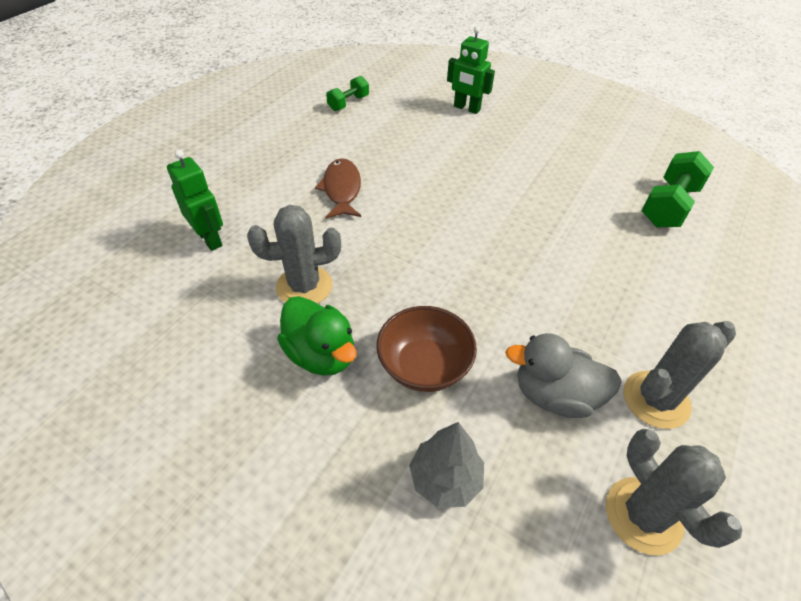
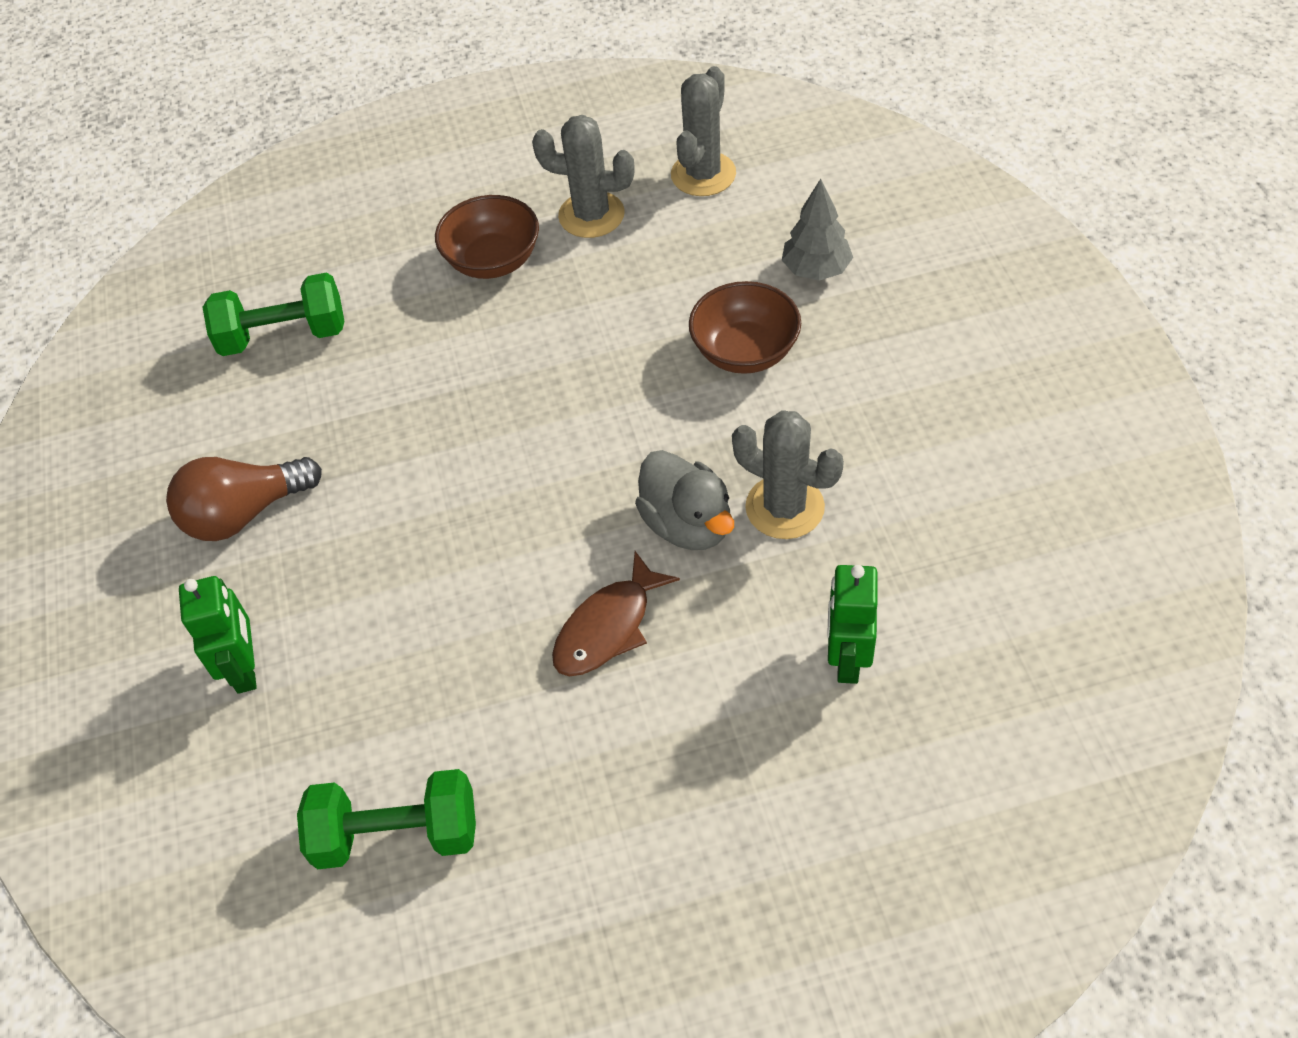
camera: 130 degrees left, 5 degrees up
(321, 354) = (830, 421): green duck -> none
(348, 103) = (397, 834): green dumbbell -> green dumbbell, size x1.65
(550, 141) = (244, 513): none -> brown light bulb
(555, 395) = (664, 264): grey duck -> grey duck (687, 524)
(653, 317) = (493, 261): none -> brown bowl

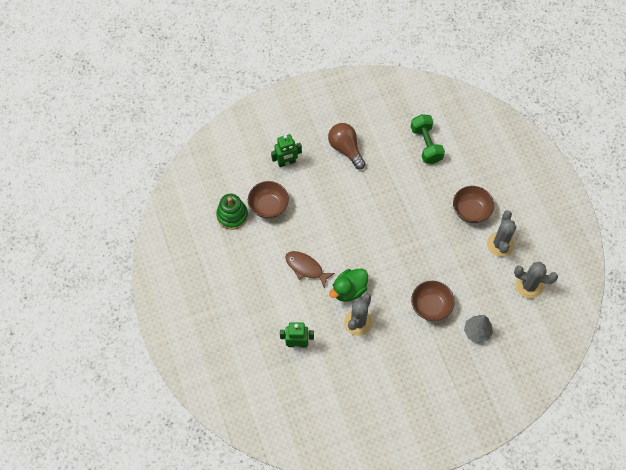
camera: 80 degrees right, 10 degrees up
(385, 724) = (268, 206): none -> brown bowl
(397, 834) = (232, 215): green dumbbell -> green stacking toy
(687, 524) = (349, 290): grey duck -> green duck

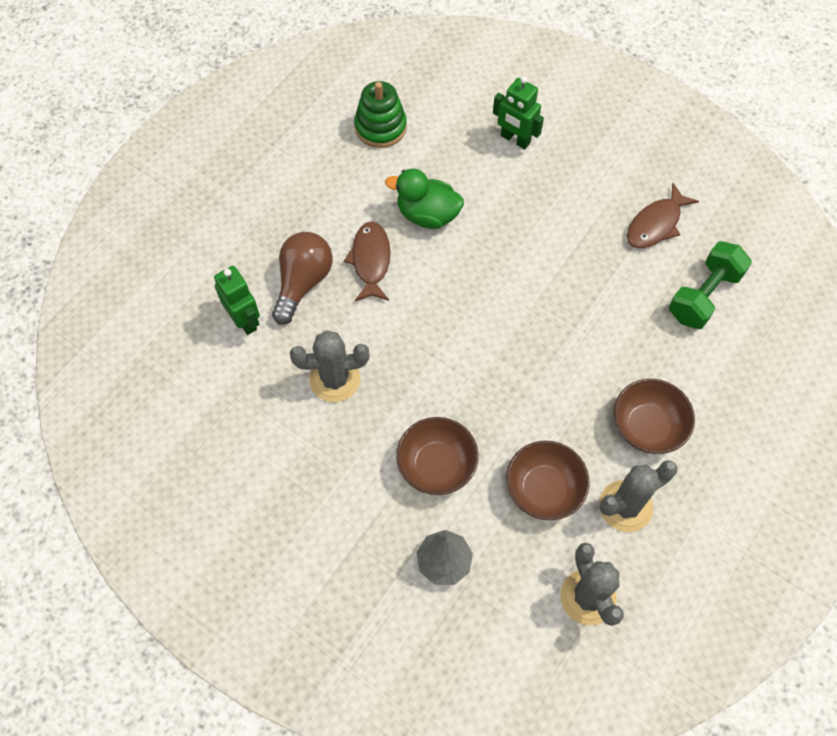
camera: 55 degrees right, 0 degrees up
(268, 206) = (429, 159): brown bowl -> brown bowl (544, 489)
(345, 149) = (600, 197): brown light bulb -> brown light bulb (303, 282)
(349, 290) = (377, 336): green duck -> green duck (427, 215)
(377, 137) = (656, 224): none -> brown fish

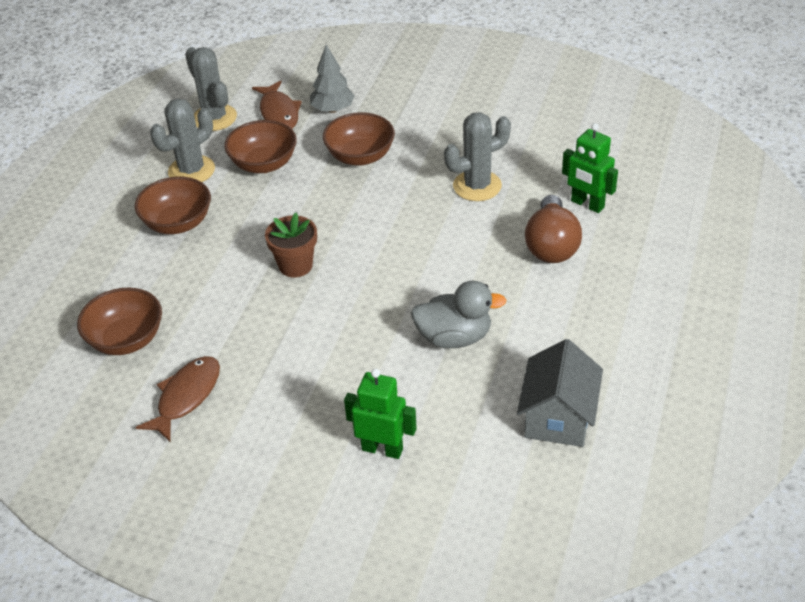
camera: 165 degrees right, 20 degrees down
(371, 261) = (493, 280): brown fish -> brown fish (279, 113)
(380, 127) = (558, 417): green stacking toy -> grey house
(427, 215) = (454, 337): green duck -> grey duck
(540, 332) = (295, 265): none -> brown flower pot
(704, 295) = (126, 339): green dumbbell -> brown bowl

